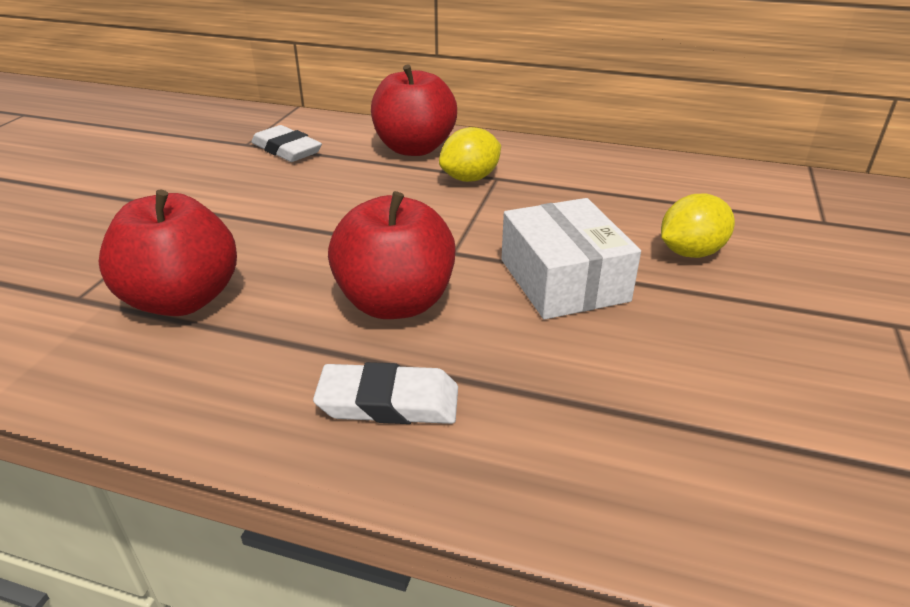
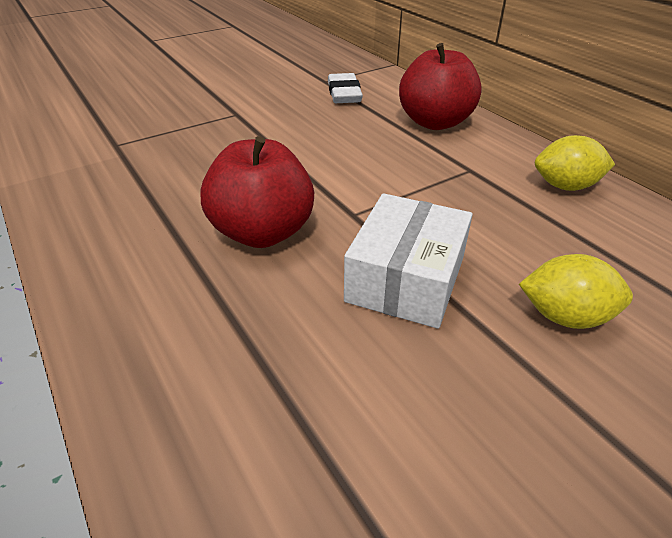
camera: 40 degrees right, 5 degrees up
(182, 300) = (156, 170): red apple -> none
(388, 402) = (164, 298): white eraser -> none
(470, 178) = (446, 162): yellow lemon -> yellow lemon (565, 186)

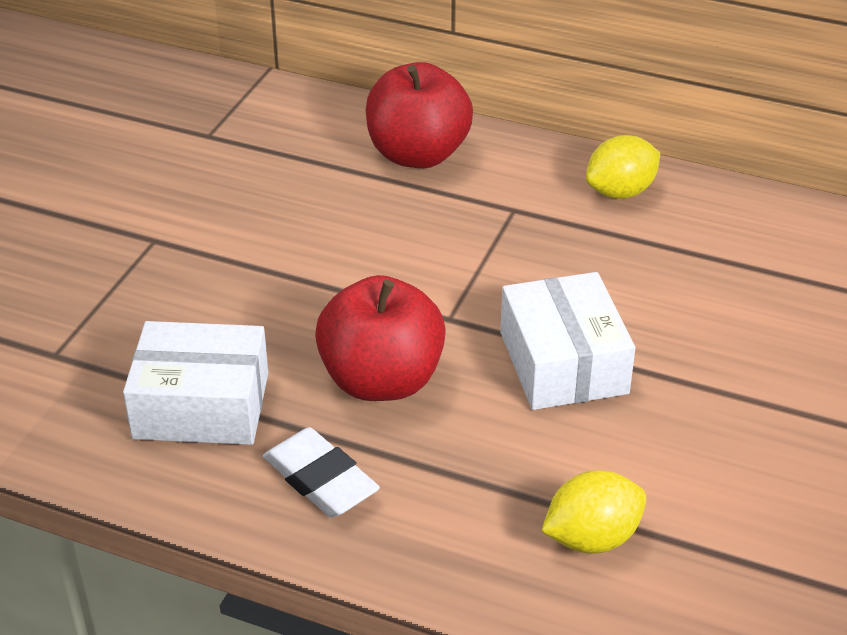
camera: 35 degrees left, 0 degrees up
(144, 199) = (201, 405): none -> white box
(344, 93) = (259, 148): white eraser -> white eraser (320, 479)
(565, 316) = (713, 334): yellow lemon -> yellow lemon (592, 538)

